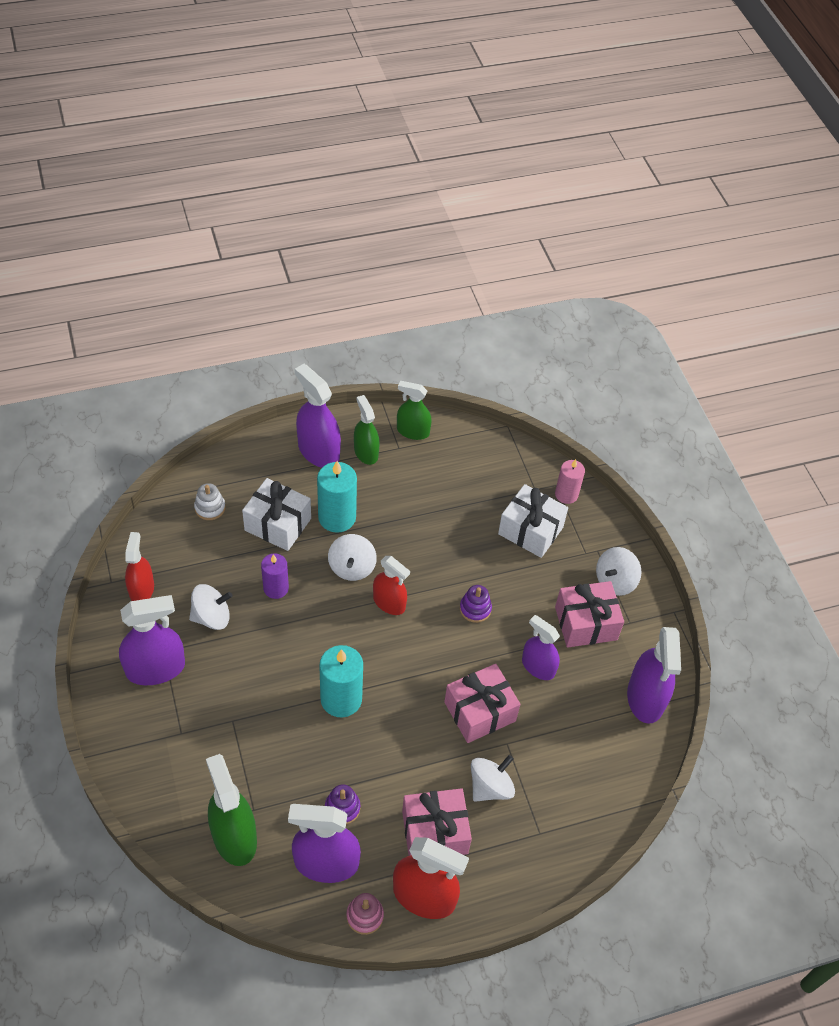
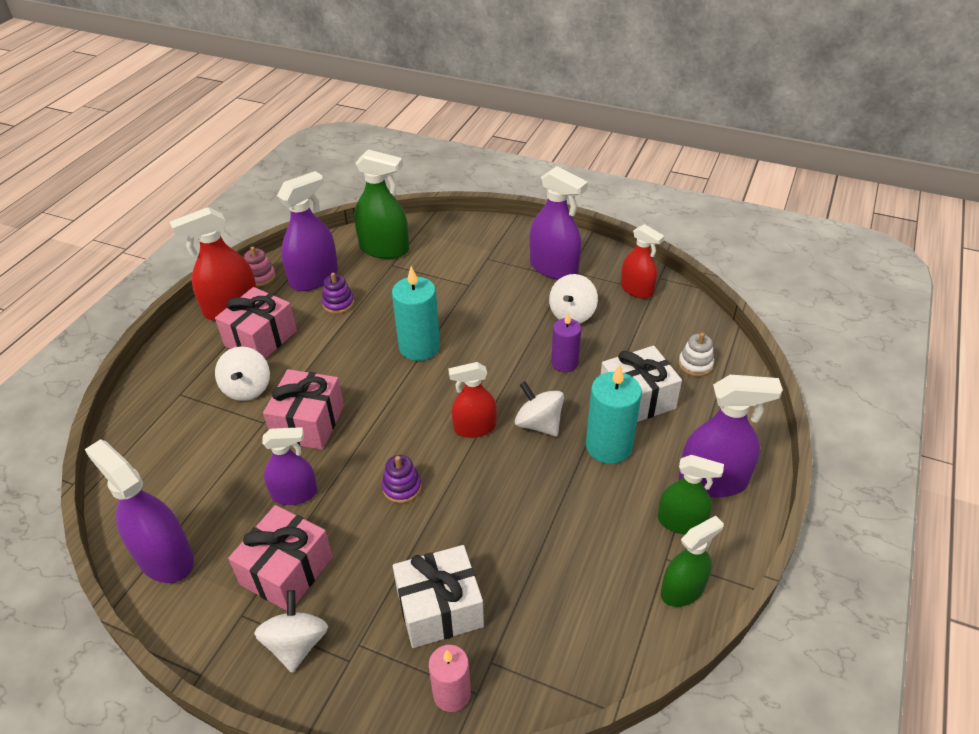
camera: 135 degrees right, 10 degrees down
(155, 668) = (554, 268): purple spray bottle -> purple spray bottle turned 75 degrees counterclockwise

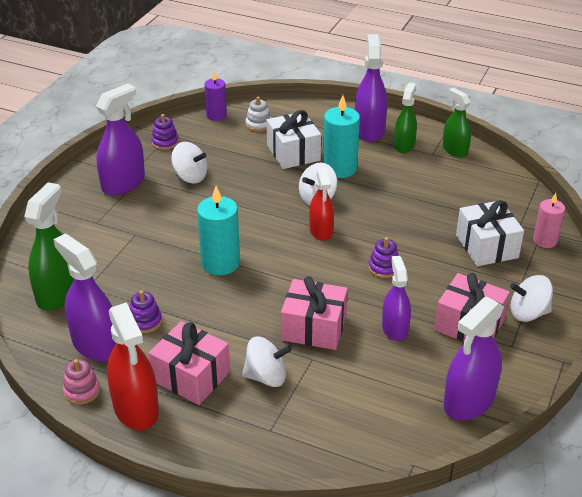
camera: 90 degrees left, 5 degrees down
(564, 363) = (250, 183): purple candle -> purple candle (216, 115)
(636, 290) = (165, 142): red spray bottle -> purple stacking toy

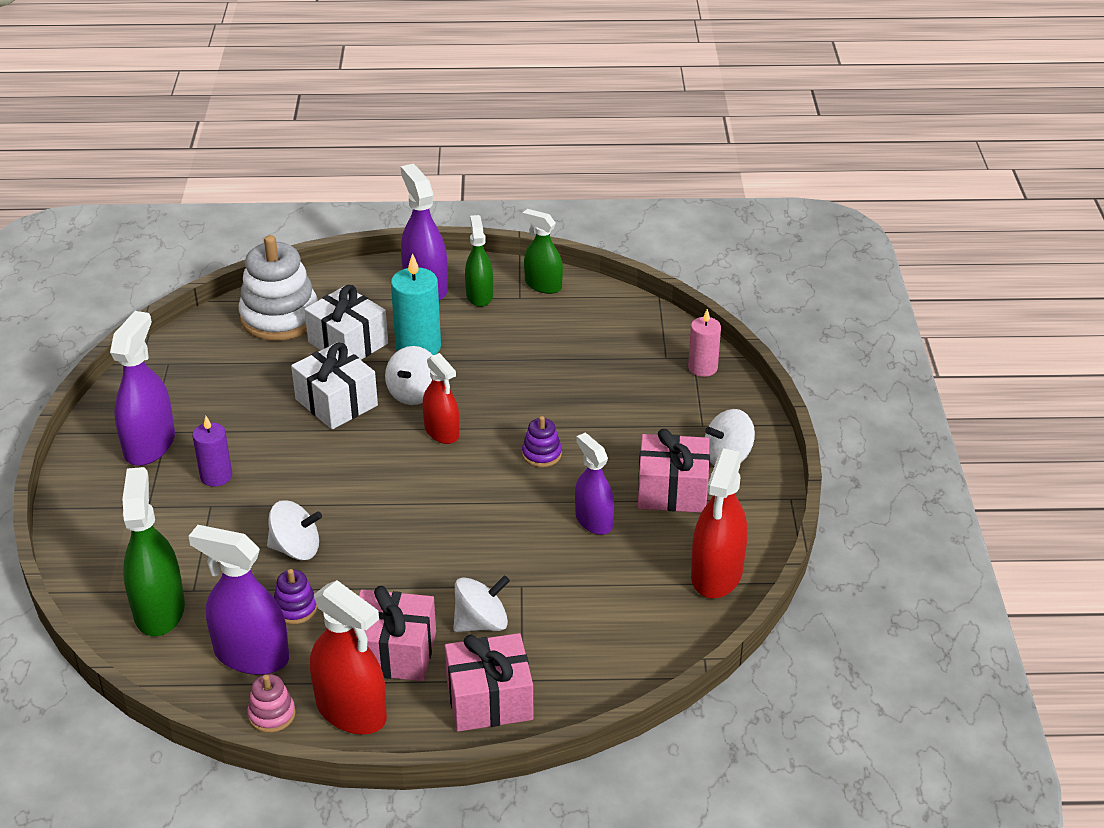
camera: 25 degrees left, 0 degrees up
(165, 142) = (170, 375): purple stacking toy -> none
(190, 176) = (234, 411): white spinning top -> white spinning top (296, 549)
(216, 115) = (216, 320): purple candle -> purple candle (216, 476)
(220, 263) = (343, 509): turquoise candle -> none
(258, 124) = (280, 317): white stacking toy -> white stacking toy, size x2.19
(314, 328) = (502, 550): pink gift -> pink gift (489, 700)
(469, 401) = (716, 574): purple spray bottle -> red spray bottle
(486, 246) = (643, 394): white gift -> white gift (336, 402)

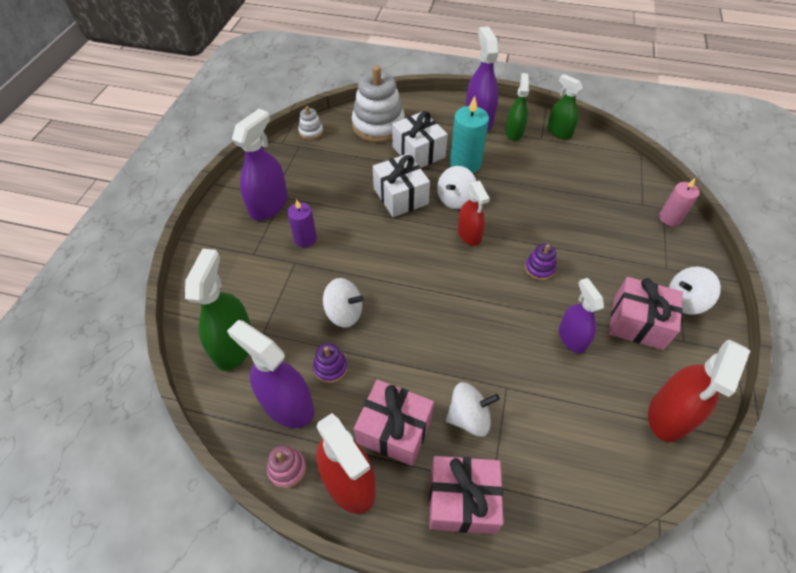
camera: 15 degrees right, 15 degrees up
(180, 342) = (311, 132): none -> white stacking toy

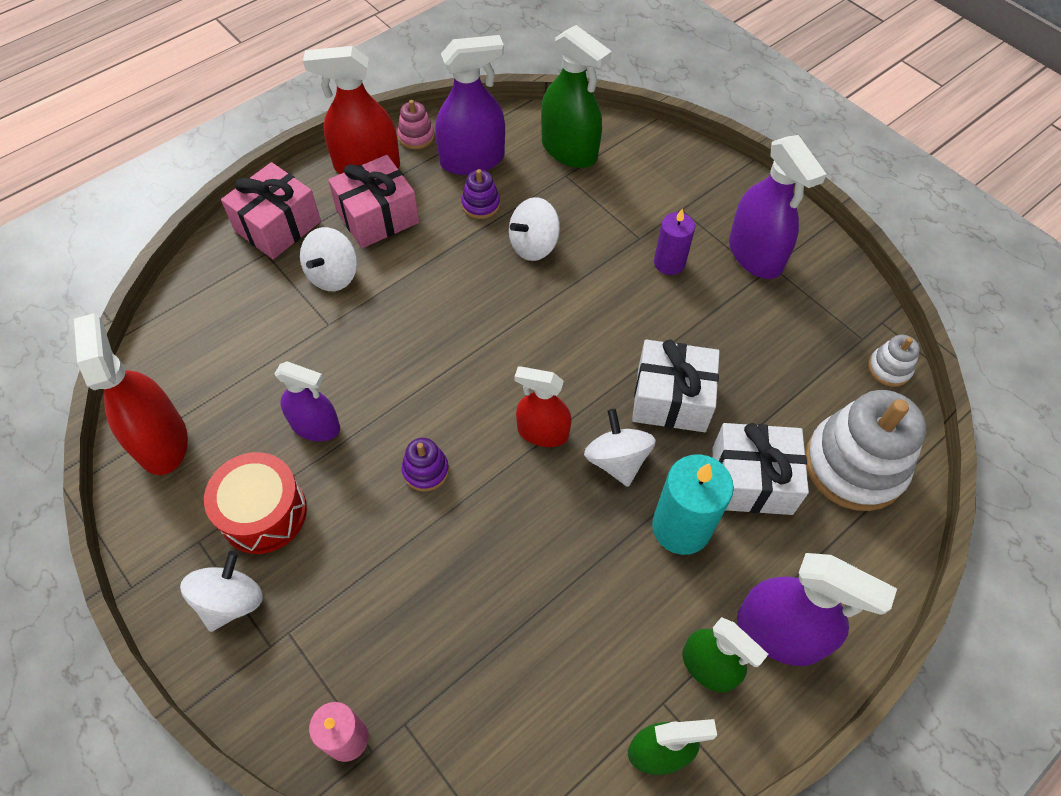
camera: 125 degrees right, 5 degrees up
(638, 323) = (263, 513): pink gift -> red drum

